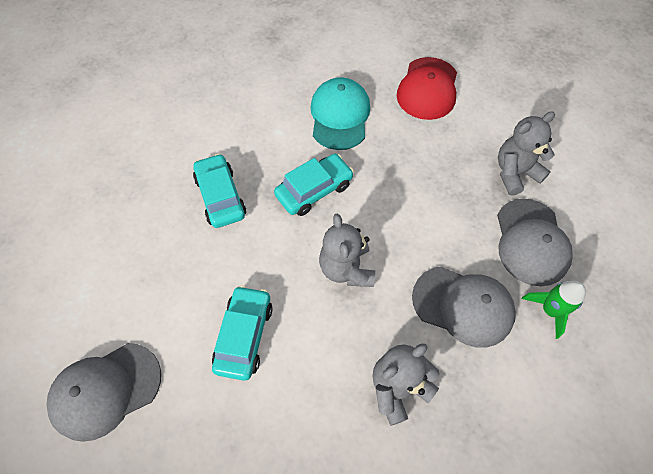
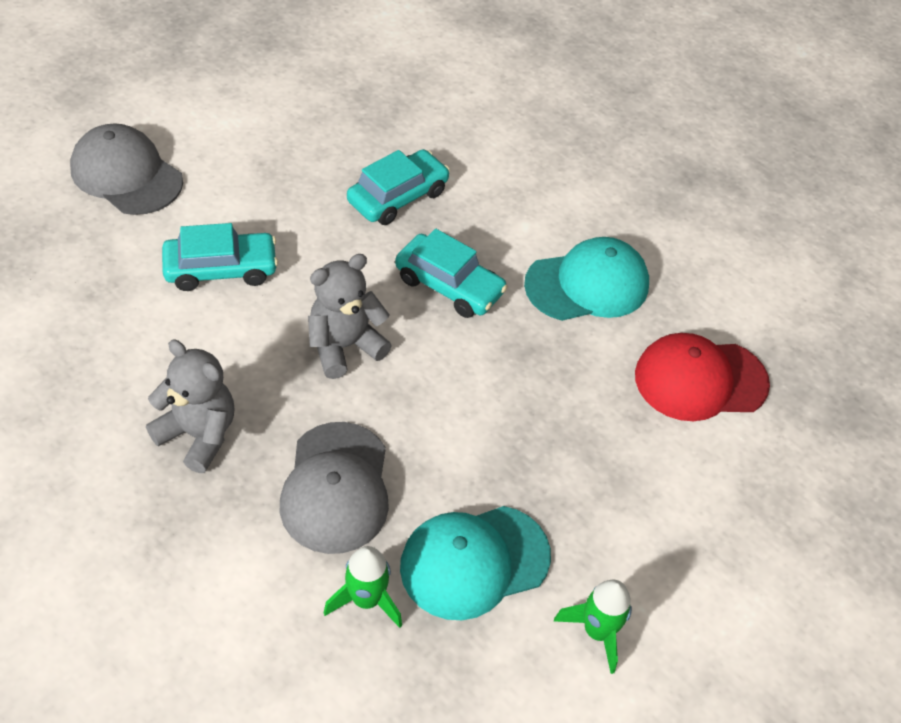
camera: 65 degrees right, 10 degrees down
(515, 173) = (594, 524): grey teddy bear -> none
(531, 242) = (474, 561): grey cap -> turquoise cap
(584, 195) = (597, 631): none -> green rocket

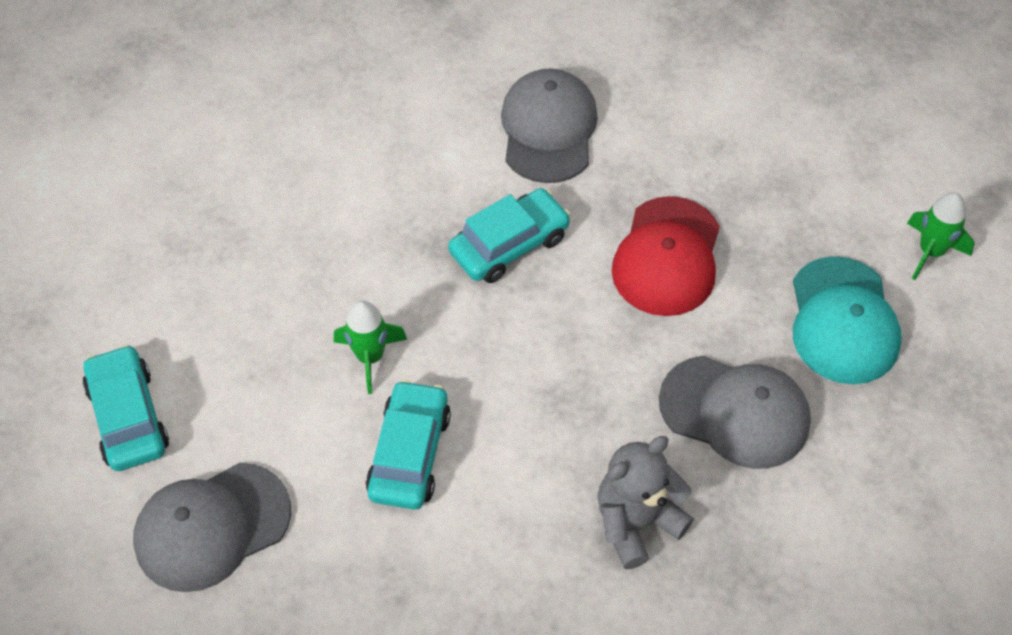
camera: 65 degrees left, 5 degrees up
(344, 346) = (560, 360): grey teddy bear -> none
(366, 600) = (864, 417): green rocket -> green rocket (370, 357)
(398, 197) = (363, 255): turquoise car -> turquoise car (128, 417)
(587, 284) = (548, 129): turquoise cap -> grey cap
(700, 380) = (691, 85): red cap -> red cap (667, 257)

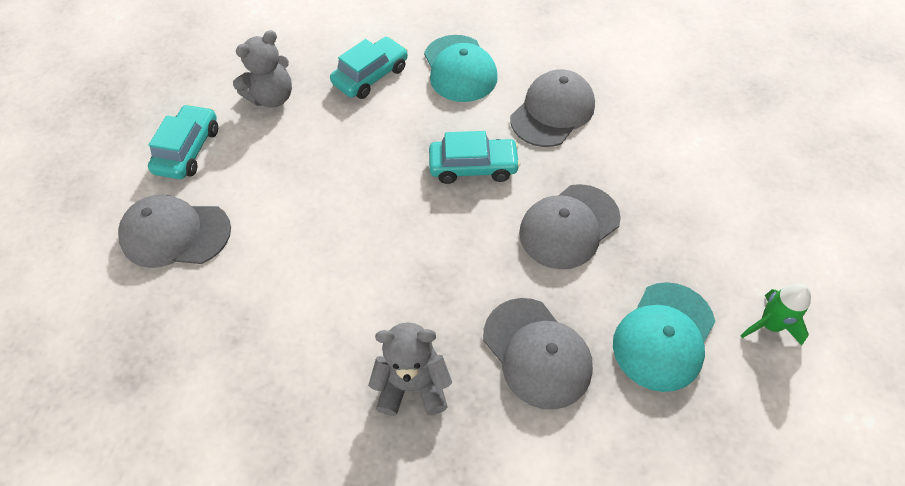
camera: 35 degrees right, 0 degrees up
(180, 289) = (272, 97): none -> grey teddy bear
(370, 357) = (339, 188): green rocket -> none
(395, 129) = (459, 69): none -> turquoise cap
(409, 453) = (313, 257): turquoise car -> turquoise car (371, 76)
(667, 257) = (569, 226): red cap -> grey cap

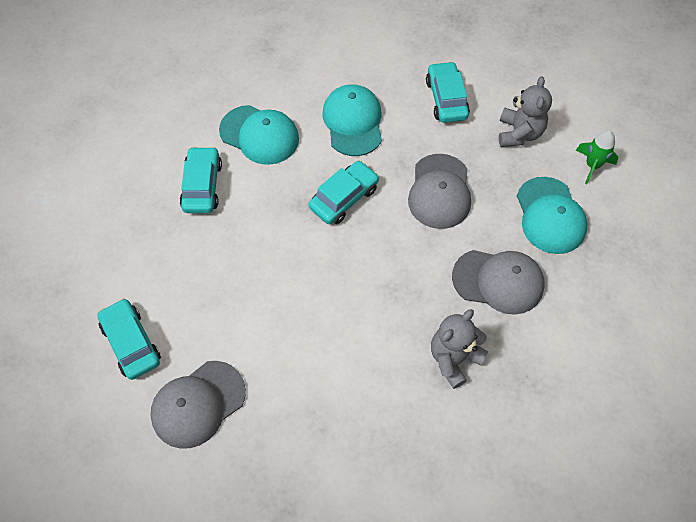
camera: 45 degrees left, 5 degrees up
(272, 97) = (147, 256): grey teddy bear -> grey teddy bear (519, 133)
(552, 112) = (353, 122): grey cap -> turquoise cap
(667, 151) = (446, 99): none -> turquoise car

